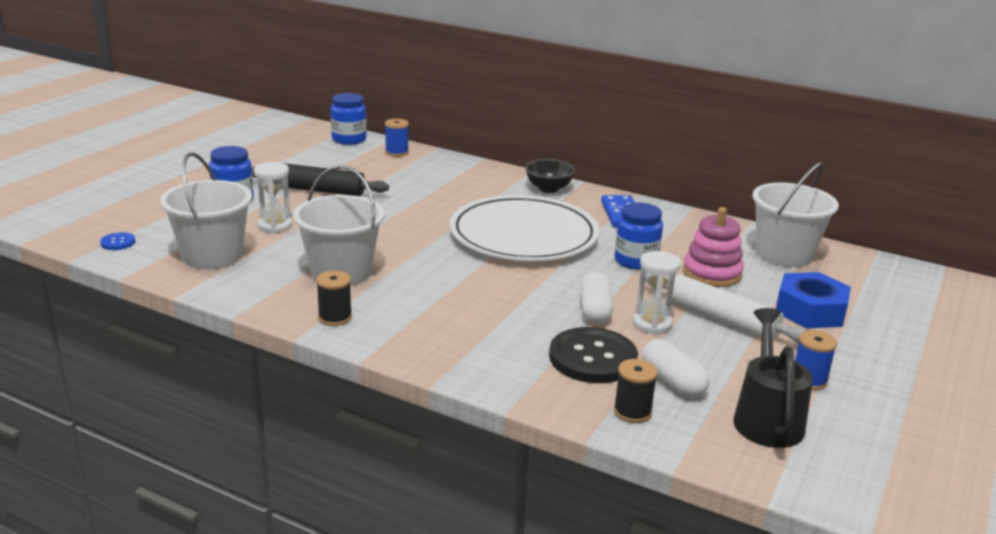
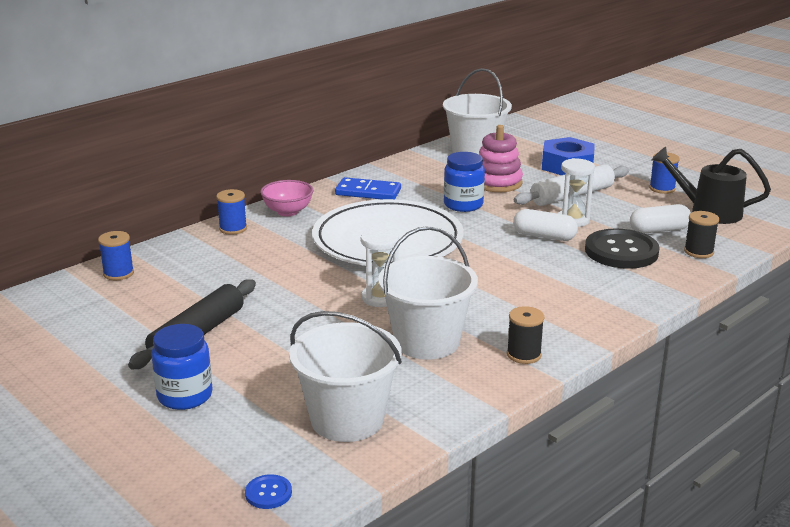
camera: 70 degrees left, 0 degrees up
(275, 226) = (285, 371): white hourglass -> white hourglass (380, 298)
(349, 139) = (44, 298): blue jar -> none
(498, 174) = (233, 228): none -> blue spool
(548, 189) = (288, 212): black bowl -> pink bowl

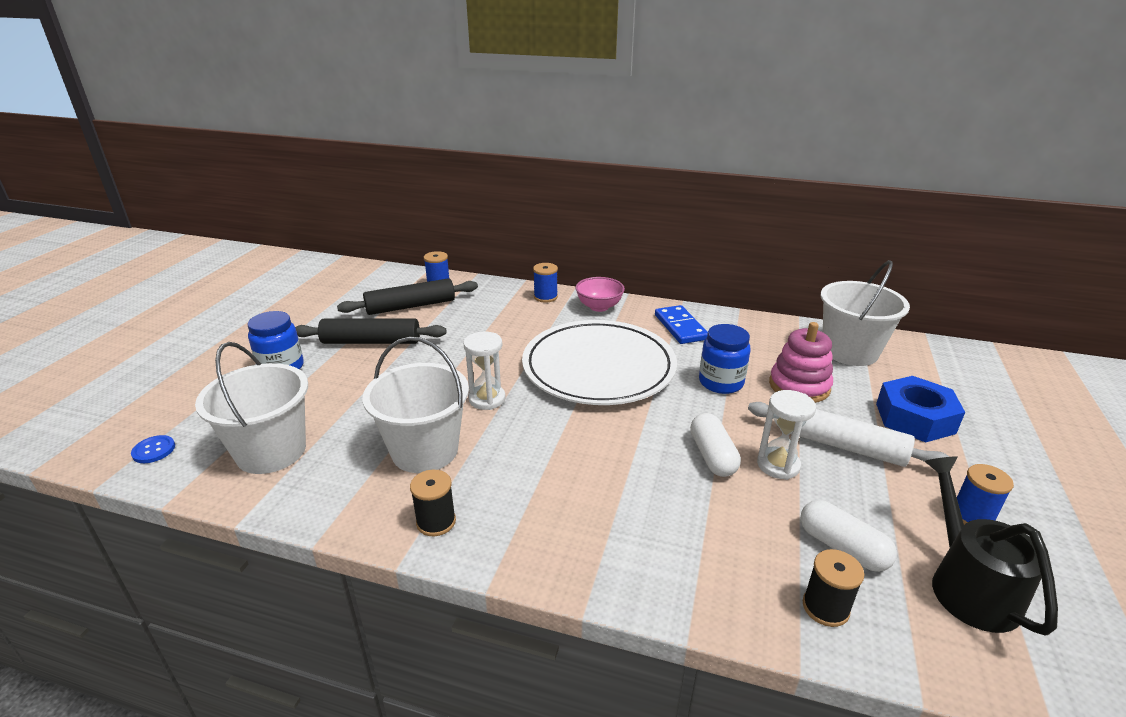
camera: 60 degrees right, 5 degrees up
(147, 298) = (411, 306): none -> black rolling pin
(621, 251) = (743, 528): black button -> none

